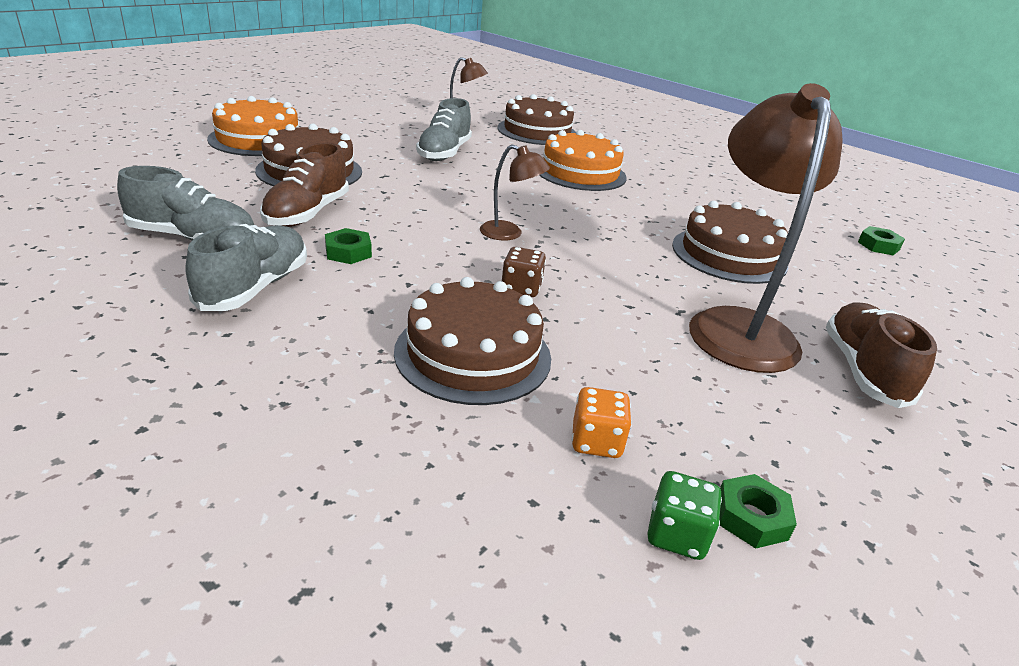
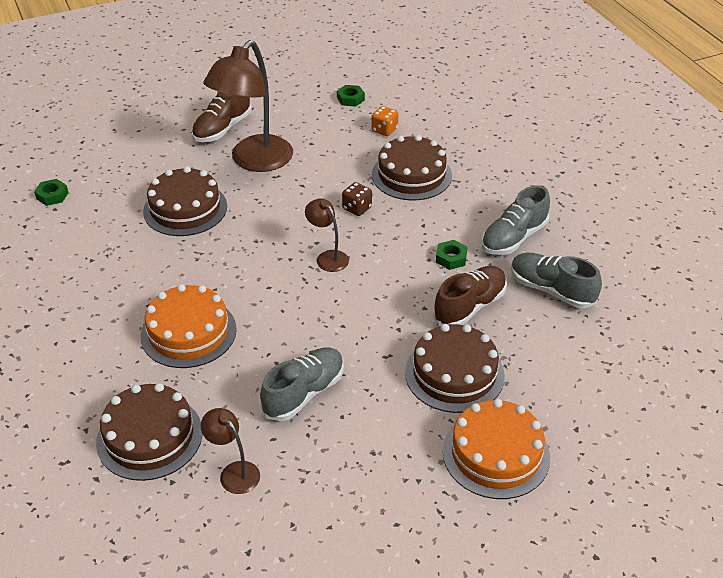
camera: 150 degrees left, 10 degrees up
(676, 535) = (382, 101): green dice -> none

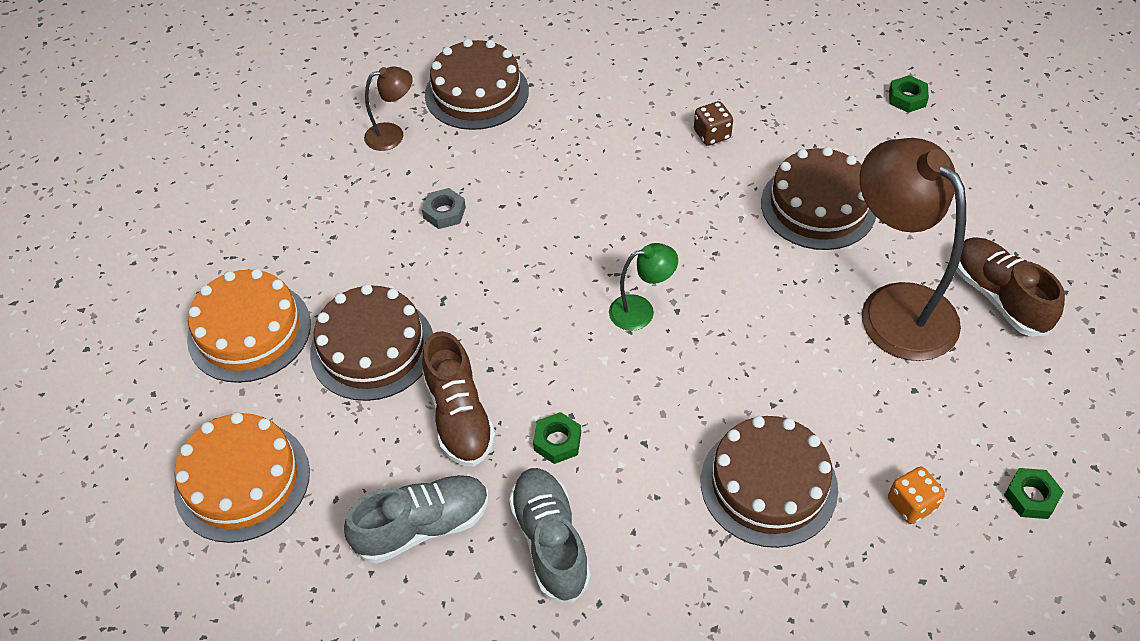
camera: 120 degrees right, 10 degrees up
(188, 332) = (594, 152): orange cake -> orange cake (242, 481)
(304, 393) = (444, 212): grey shoe -> grey nut
(328, 257) = (641, 311): brown lamp -> green lamp
(357, 208) = (723, 381): brown dice -> brown dice (712, 135)

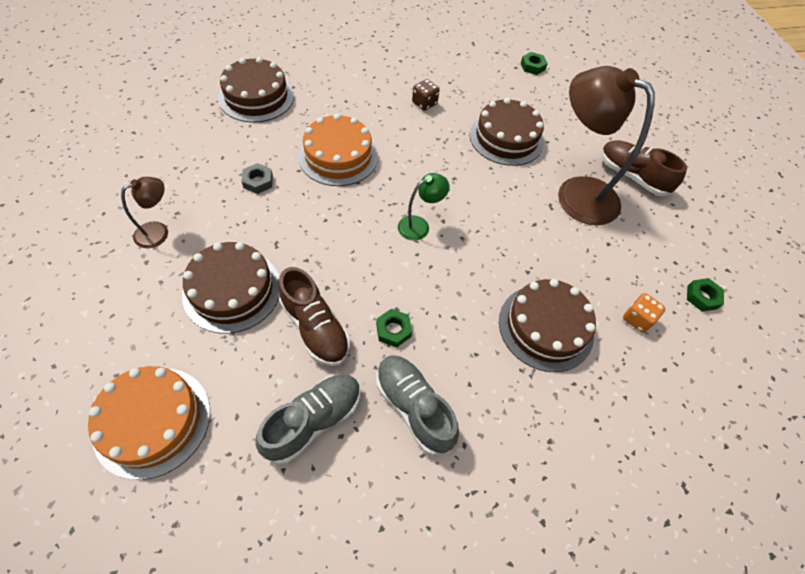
camera: 25 degrees left, 5 degrees up
(249, 331) = (127, 297): orange cake -> orange cake (338, 156)
(392, 135) = (202, 133): brown lamp -> brown lamp (158, 232)

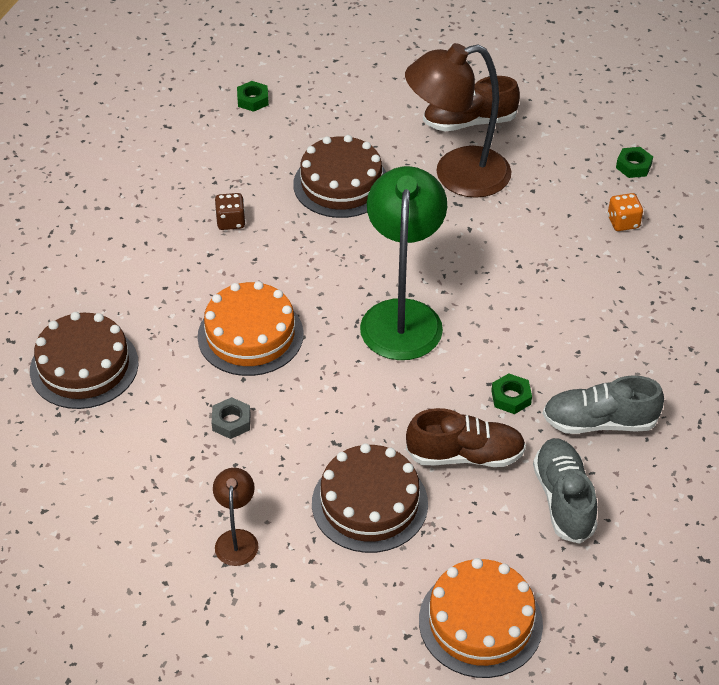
camera: 50 degrees left, 10 degrees down
(419, 225) = (402, 316): green lamp -> green lamp, size x2.13
(546, 327) = (586, 288): brown cake -> none

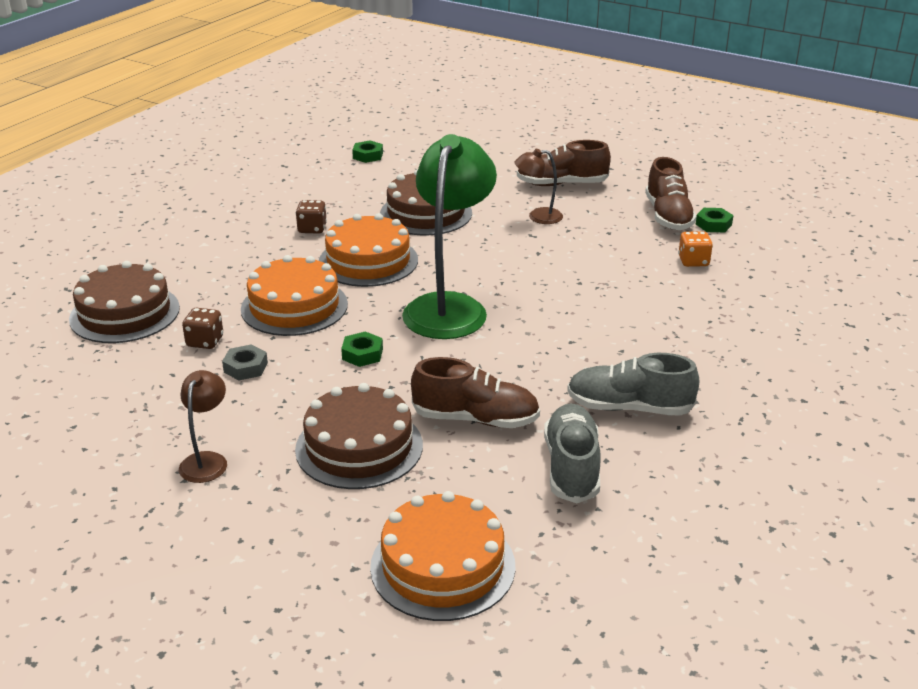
camera: 10 degrees right, 15 degrees down
(179, 394) = (205, 341): none -> brown dice
(303, 262) = (368, 261): none -> orange cake
(457, 175) = (538, 217): brown lamp -> brown lamp, size x0.47
(511, 397) = (540, 378): green nut -> green nut (362, 354)
(586, 159) = (668, 216): none -> brown shoe

